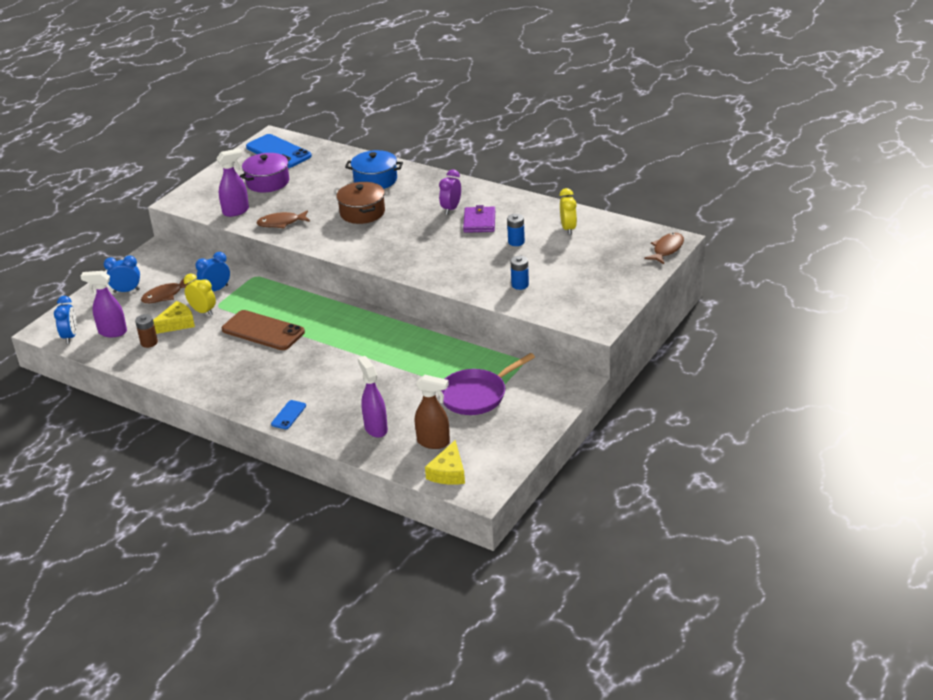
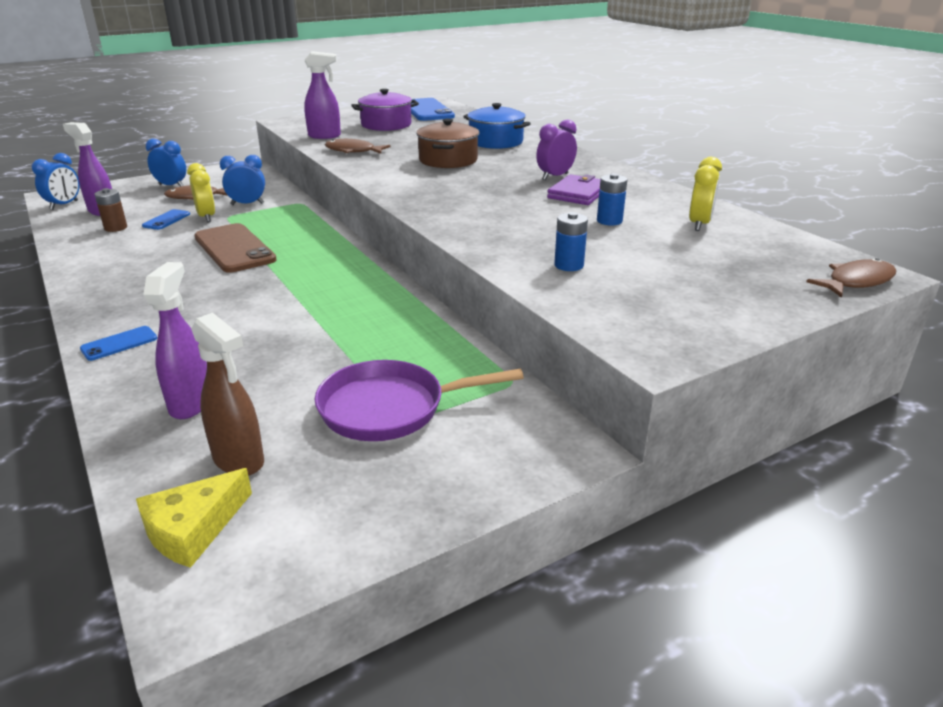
camera: 25 degrees right, 5 degrees down
(176, 324) = (166, 220): yellow cheese -> blue phone

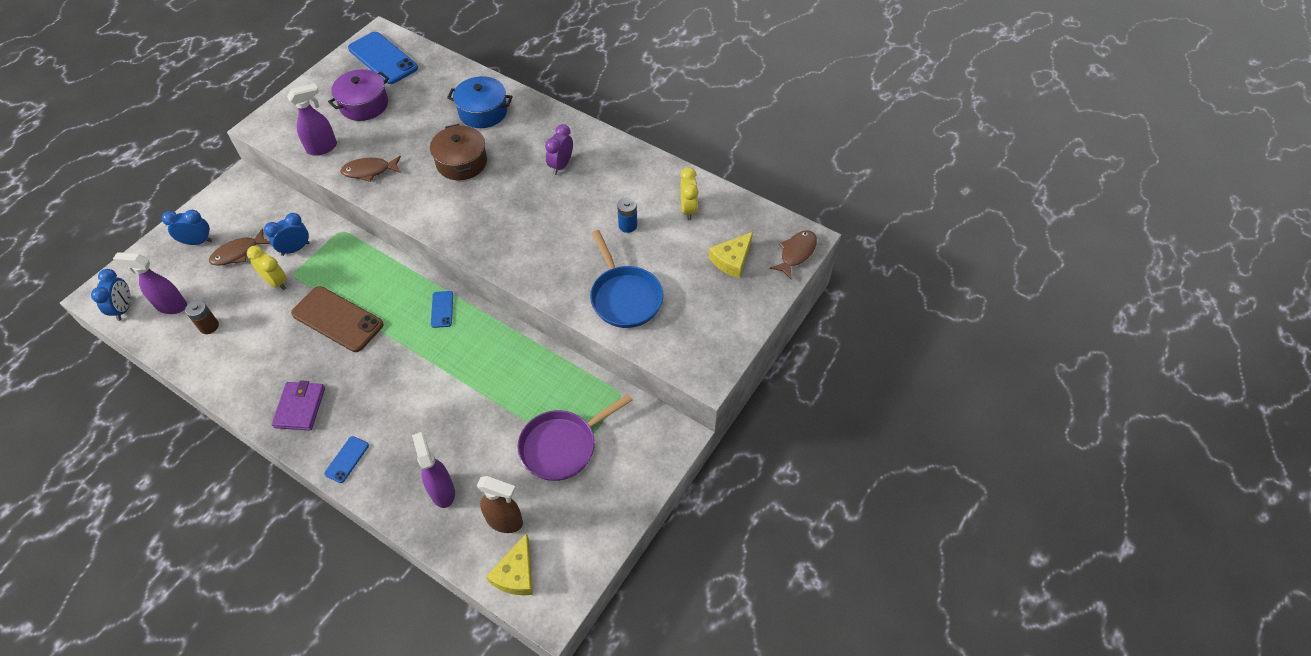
camera: 25 degrees left, 25 degrees up
(166, 220) = (244, 299): blue phone -> blue phone (442, 309)
(569, 265) = (624, 297): blue battery -> blue pan
(578, 193) = (590, 189): purple wallet -> purple wallet (300, 407)
(747, 268) = (732, 260): none -> yellow cheese

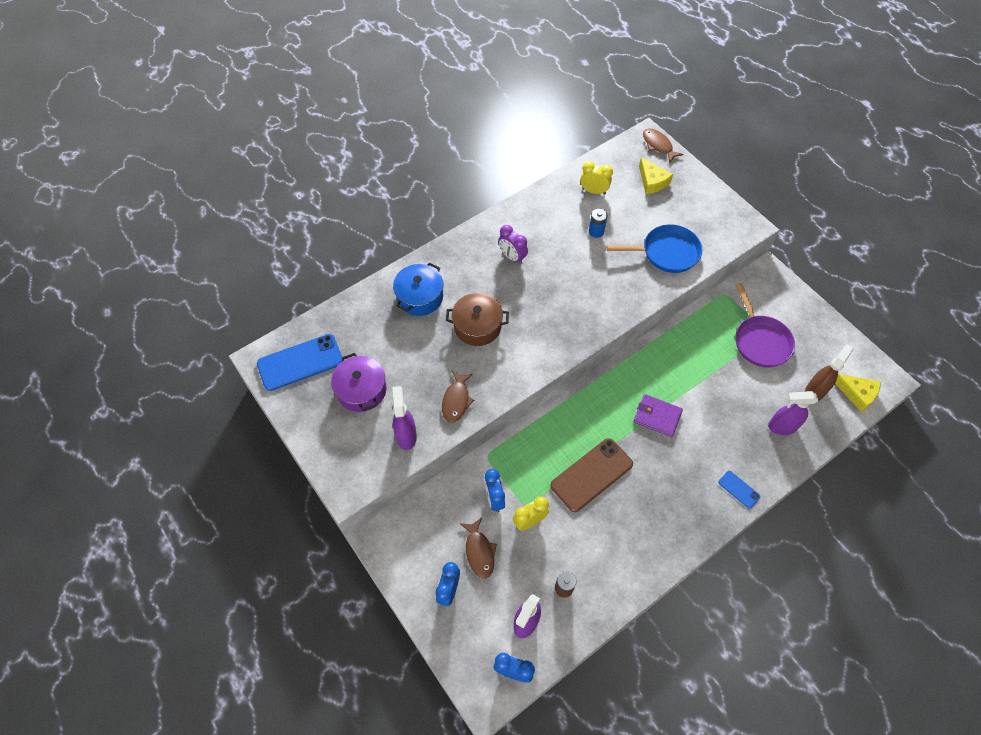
camera: 70 degrees left, 5 degrees up
(300, 407) = (678, 518): purple wallet -> purple wallet (657, 416)
(442, 309) = (607, 392): blue phone -> none

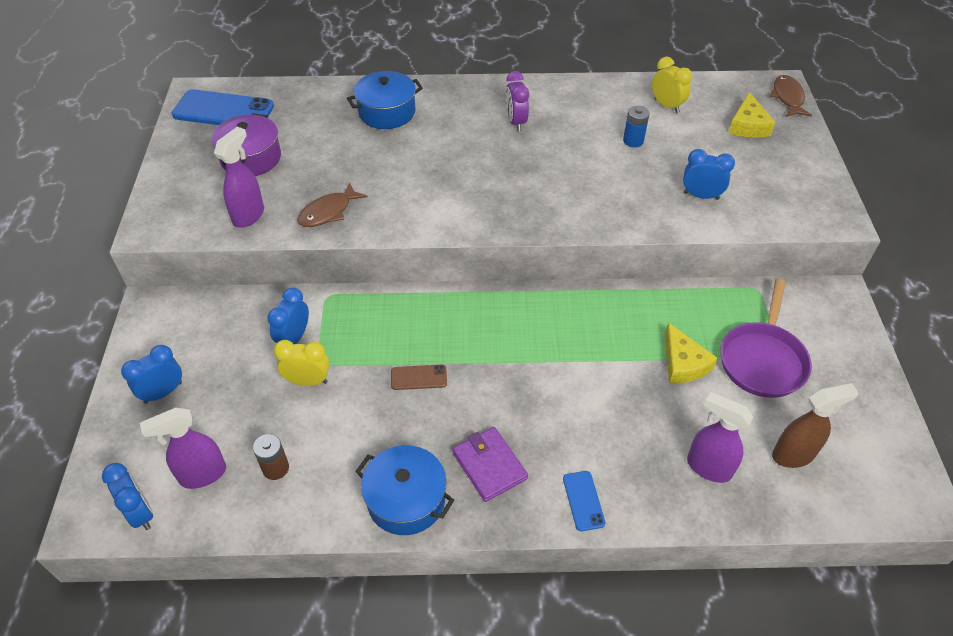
camera: 35 degrees right, 10 degrees down
(477, 326) = (417, 161): brown pot -> none
(479, 552) = (228, 377): brown fish -> none
(591, 475) = (419, 377): brown phone -> brown phone, size x0.48
(651, 554) = (406, 500): none -> blue pot
(657, 416) = (552, 365): purple wallet -> purple wallet (489, 465)
(666, 252) = (701, 196): blue pan -> blue clock
(857, 394) = (857, 493): yellow cheese -> yellow cheese (683, 363)

